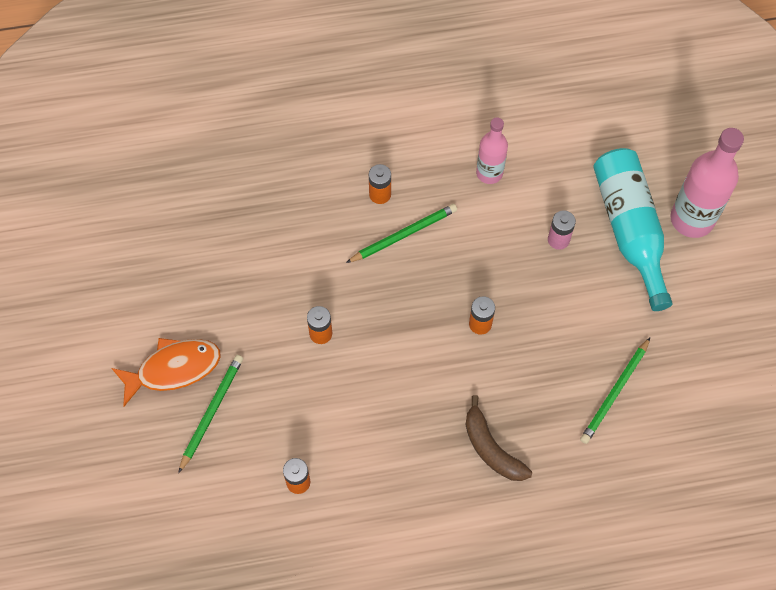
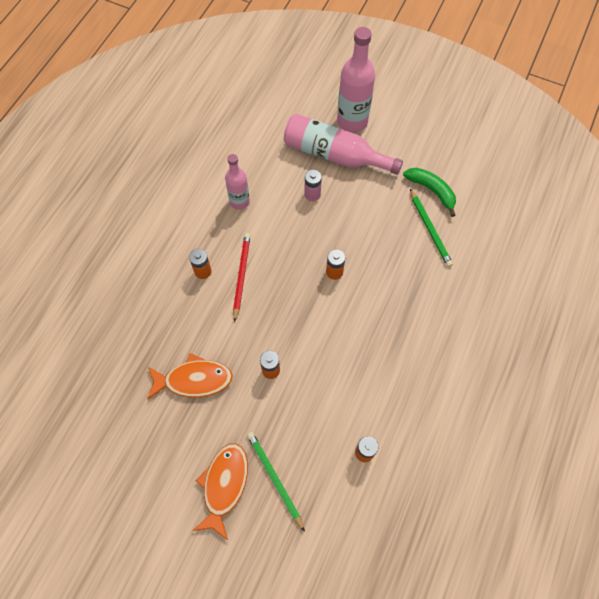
camera: 55 degrees left, 0 degrees up
(258, 268) = (194, 380): none -> orange fish
(404, 234) = (241, 275): green pencil -> red pencil
(491, 448) = (419, 319): brown banana -> none
(629, 229) = (334, 155): turquoise bottle -> pink bottle
(669, 364) = (431, 191): none -> green banana

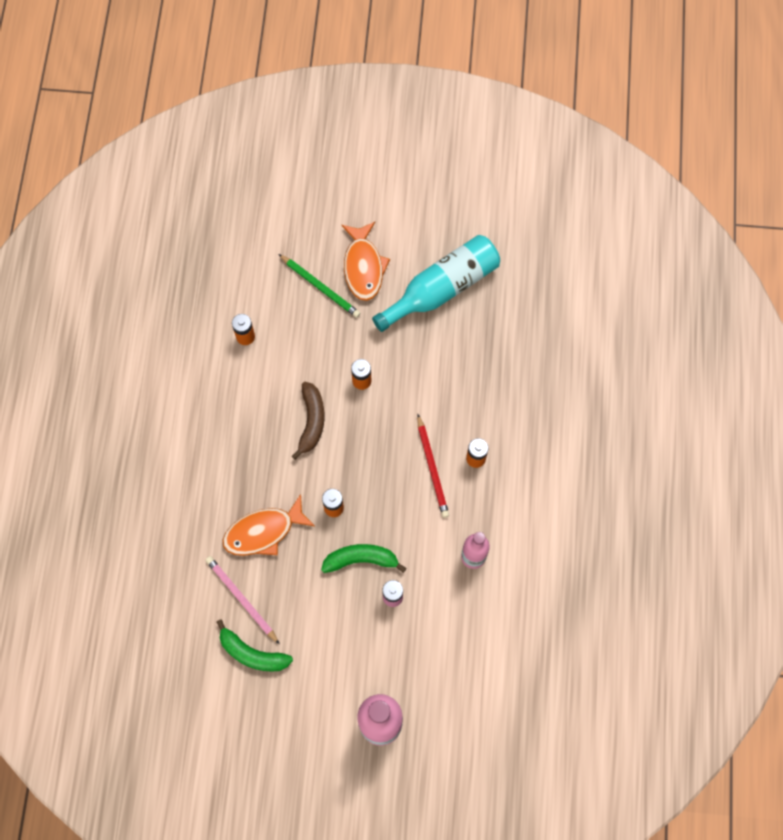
camera: 160 degrees right, 5 degrees up
(159, 433) = (442, 288): none -> turquoise bottle
(194, 380) = (432, 346): orange fish -> orange fish (263, 532)
(326, 227) = (361, 560): none -> green banana
(328, 349) = (311, 421): none -> brown banana
(334, 155) = (385, 663): pink bottle -> none
(430, 229) = (241, 599): green pencil -> pink pencil

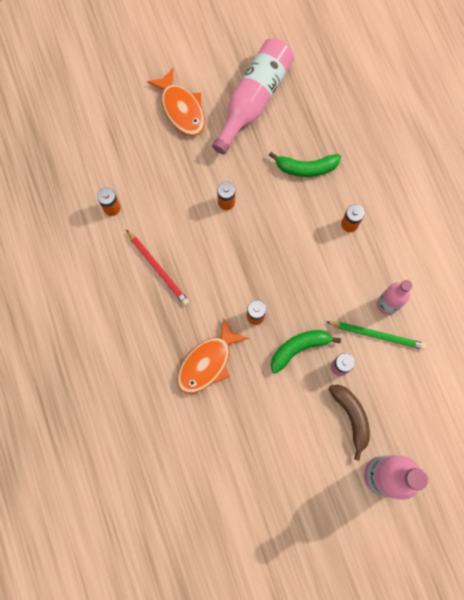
camera: 25 degrees left, 5 degrees up
(241, 599) = (217, 427): pink pencil -> none
(252, 653) = (248, 468): green banana -> green banana (306, 167)
(311, 421) = (201, 253): brown banana -> brown banana (351, 417)
(320, 287) = (154, 140): green pencil -> green pencil (377, 335)
(432, 468) = (319, 247): red pencil -> red pencil (158, 269)
(442, 288) = (254, 99): turquoise bottle -> pink bottle

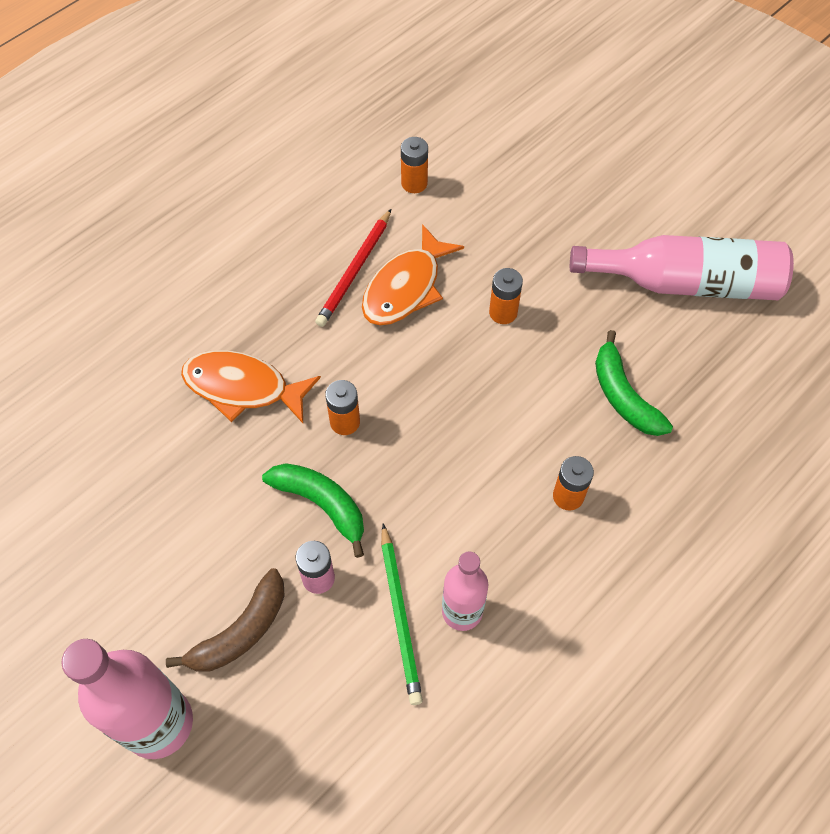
camera: 65 degrees right, 15 degrees down
(181, 109) = (610, 202): orange fish -> orange fish (406, 288)

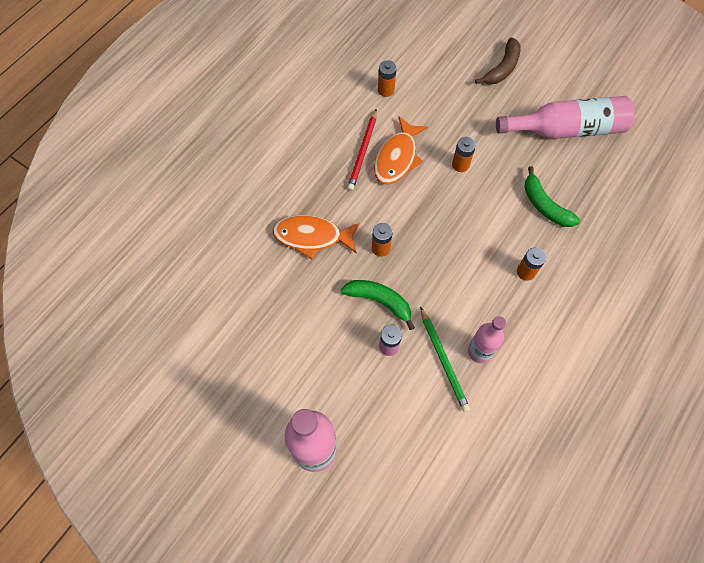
camera: 10 degrees left, 5 degrees up
(240, 631) = (350, 386): brown banana -> brown banana (502, 68)

